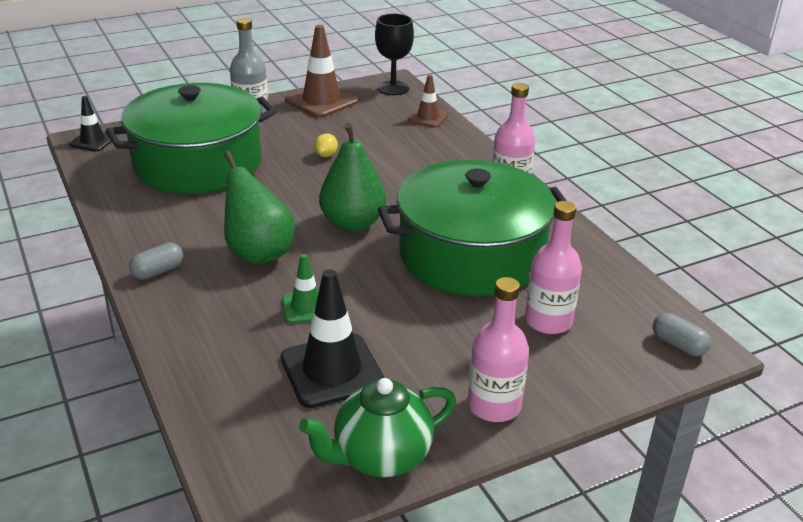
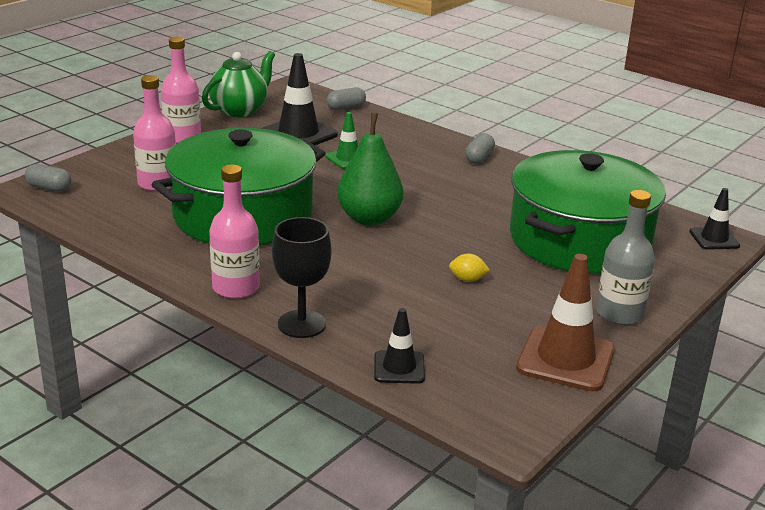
camera: 155 degrees right, 5 degrees down
(216, 418) = (346, 108): none -> grey capsule
(258, 253) = (422, 182): green pear -> none
(326, 155) = (467, 279): yellow lemon -> yellow lemon turned 75 degrees counterclockwise
(393, 88) = (497, 415): black goblet -> black goblet (301, 324)
(428, 118) = (399, 367): brown traffic cone -> black traffic cone

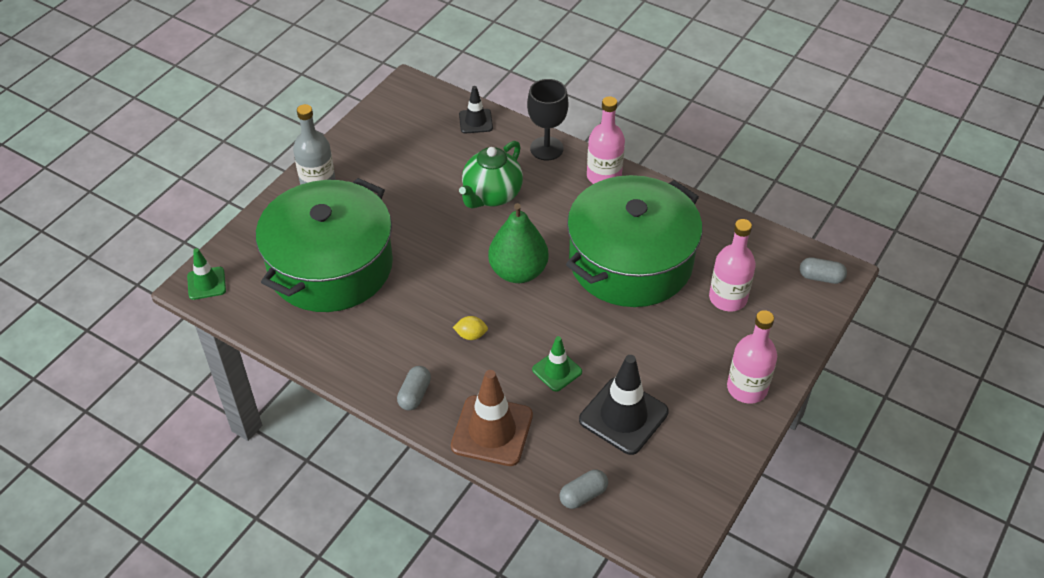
camera: 175 degrees right, 20 degrees up
(240, 110) = (711, 466): green teapot -> green teapot (491, 195)
(467, 279) = (430, 205): yellow lemon -> yellow lemon (471, 335)
(565, 359) = (366, 140): brown traffic cone -> brown traffic cone (492, 431)
(714, 239) = (206, 283): black traffic cone -> green traffic cone

